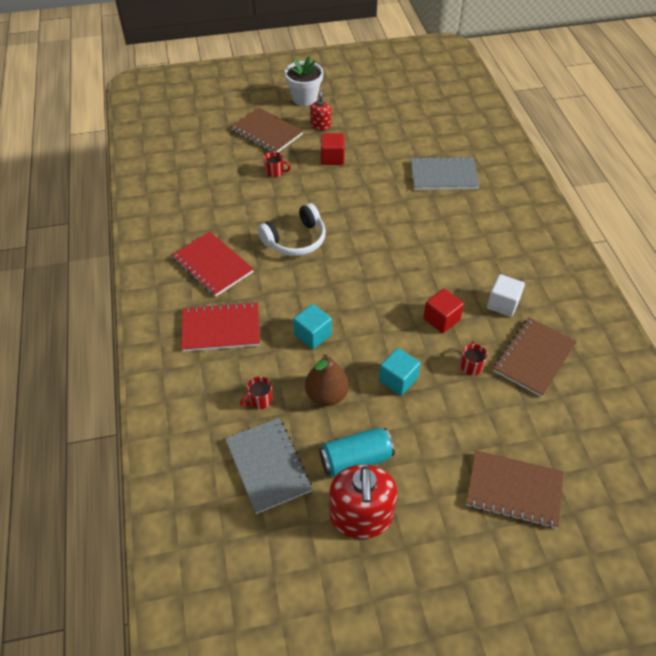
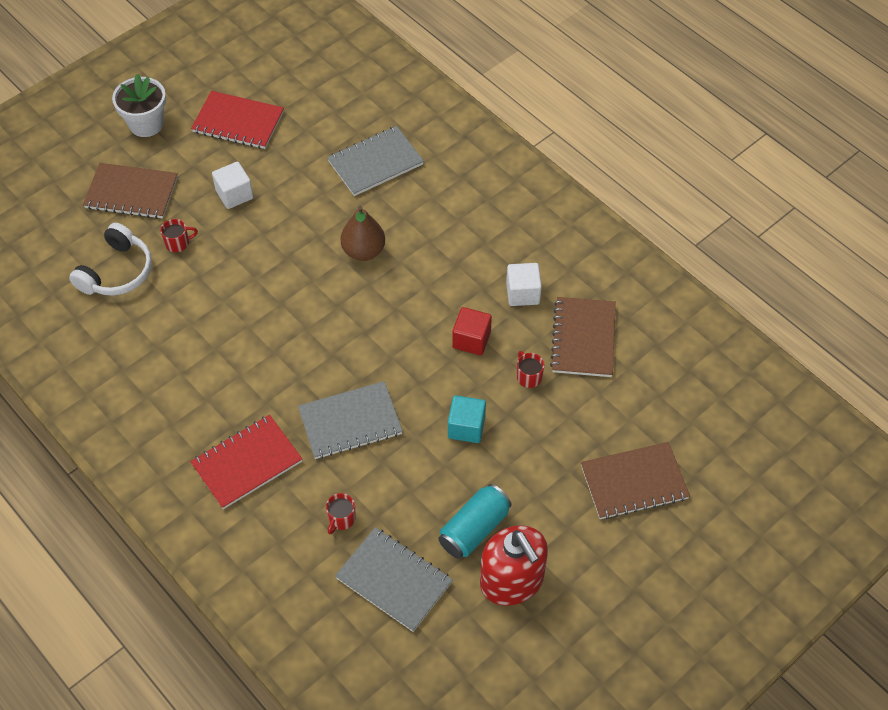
camera: 30 degrees left, 5 degrees up
(213, 265) = (186, 394): red notebook -> red notebook (238, 122)
(295, 240) = (260, 320): white headphones -> white headphones (117, 272)
(312, 335) = (350, 422): turquoise cube -> grey notebook
(320, 125) = (191, 155): red soap dispenser -> none
(326, 395) = (405, 479): brown pear -> brown pear (363, 251)
(332, 158) = (234, 194): red cube -> white cube

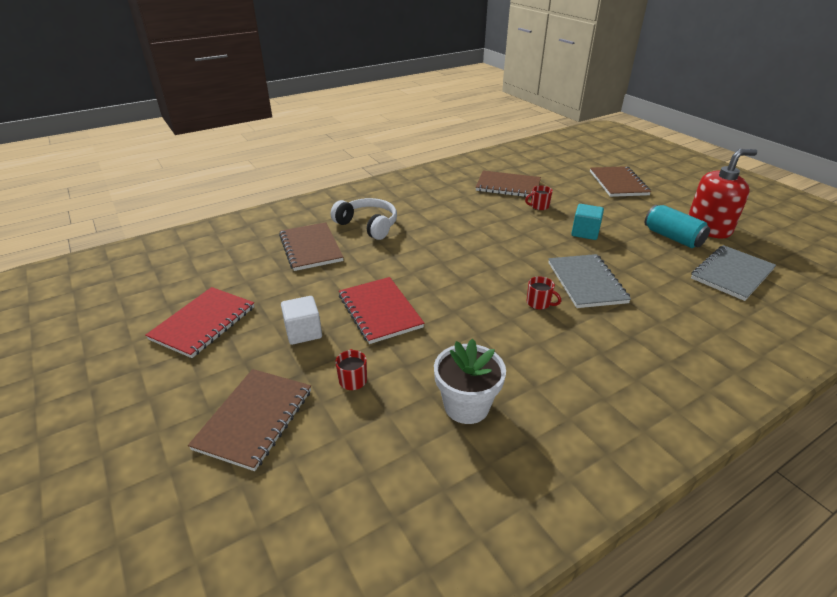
camera: 80 degrees left, 20 degrees down
(117, 272) = (378, 439): white headphones -> white headphones (368, 225)
(146, 124) = (148, 399): white flower pot -> white flower pot (466, 406)
(247, 463) = (642, 345): red notebook -> red notebook (380, 311)
(341, 519) = (685, 294): red mug -> red mug (539, 303)
(363, 251) = (406, 261): brown pear -> none
(375, 163) = (311, 248): grey notebook -> brown notebook
(471, 340) = (505, 223): red cube -> none
(522, 293) = (466, 201): white cube -> none

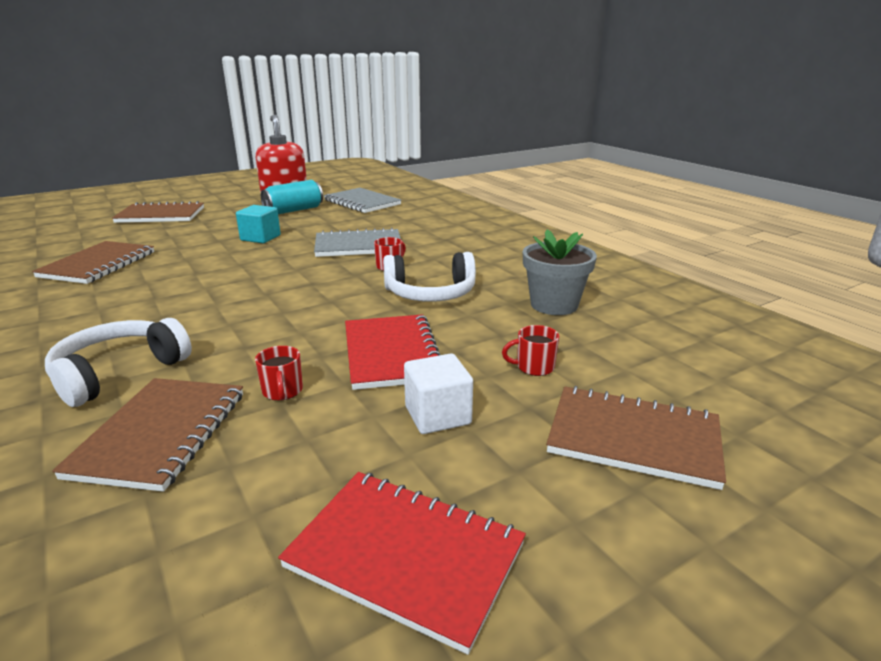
camera: 90 degrees left, 10 degrees down
(311, 248) = (160, 434): brown notebook -> brown notebook turned 60 degrees counterclockwise
(380, 311) = (391, 353): red notebook -> red notebook turned 75 degrees counterclockwise
(466, 406) = (554, 305): white flower pot -> grey flower pot
(482, 328) = (430, 294): none -> white headphones
(539, 206) = (178, 252): red mug -> red mug (282, 391)

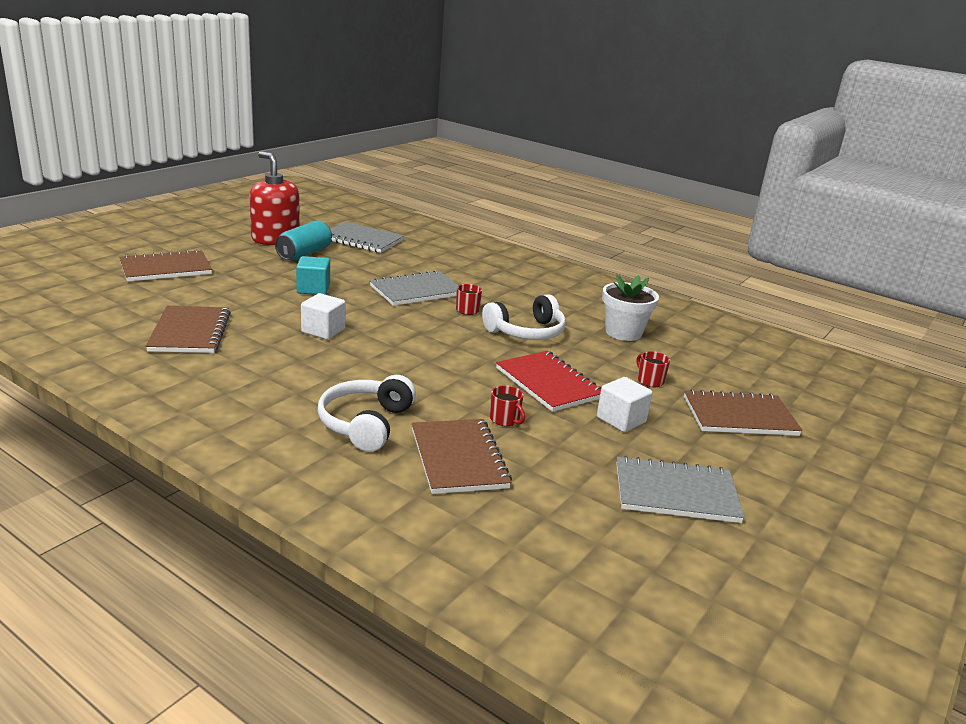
camera: 25 degrees left, 0 degrees up
(216, 273) = (323, 331): none -> white cube
(405, 556) = (676, 493): red notebook -> grey notebook
(534, 367) = (650, 381): red mug -> red mug turned 90 degrees clockwise
(554, 305) = (623, 332): grey flower pot -> white flower pot

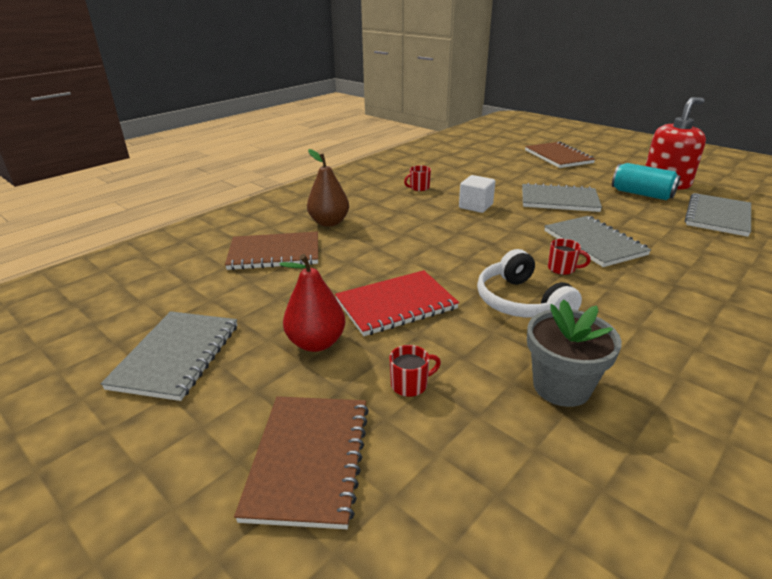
camera: 100 degrees right, 5 degrees up
(190, 332) = (455, 170): brown notebook -> none
(313, 289) = (559, 200): turquoise cube -> grey notebook
(365, 424) = (329, 222): white headphones -> brown pear
(505, 419) = (327, 275): red mug -> red mug (419, 188)
(621, 420) = (316, 343): white cube -> red pear
(623, 332) = (561, 386): white flower pot -> grey flower pot

